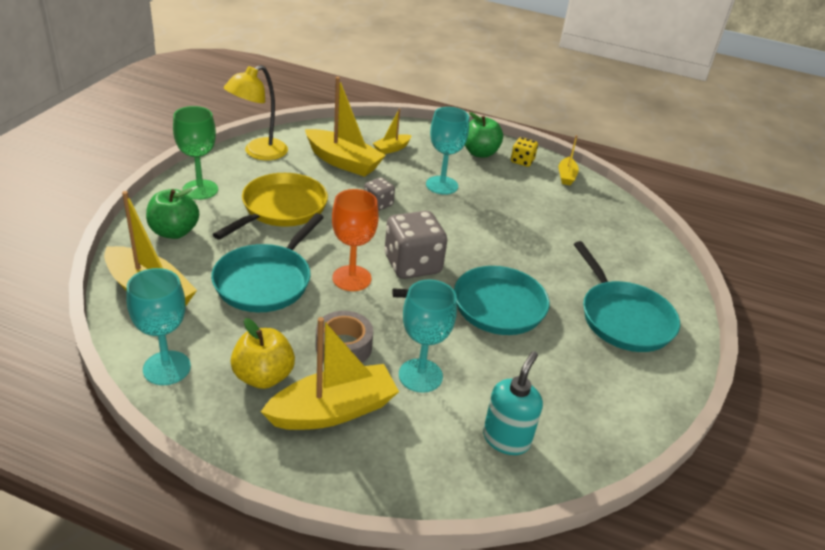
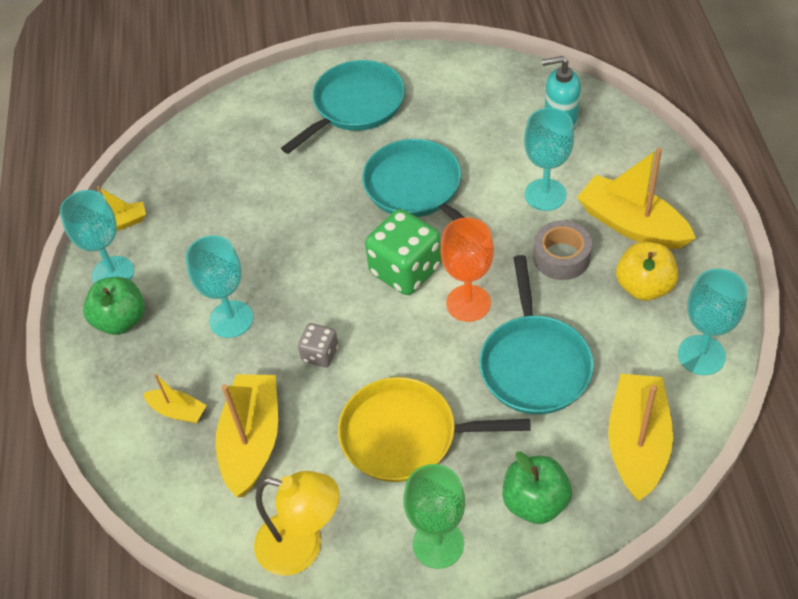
camera: 110 degrees left, 15 degrees up
(265, 281) = (534, 364): turquoise pan -> turquoise pan turned 90 degrees clockwise
(412, 265) = (405, 270): grey dice -> green dice
(522, 161) = (113, 273): yellow dice -> turquoise goblet

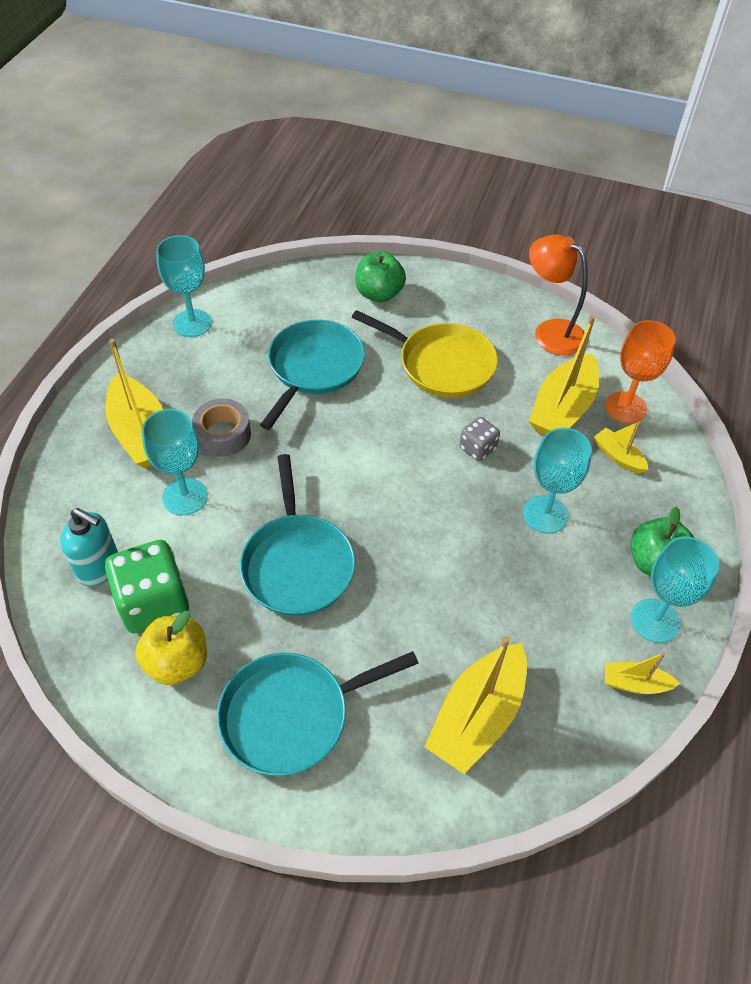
camera: 160 degrees left, 0 degrees up
(302, 547) = (550, 332): yellow lamp -> orange lamp
(405, 270) = (362, 486): green dice -> green dice (153, 603)
(438, 544) = (457, 299): green goblet -> none
(468, 303) = (329, 433): orange goblet -> orange goblet (625, 407)
(637, 443) = (286, 295): yellow boat -> yellow boat (477, 716)
(644, 286) = (183, 383): yellow apple -> yellow apple (177, 662)

